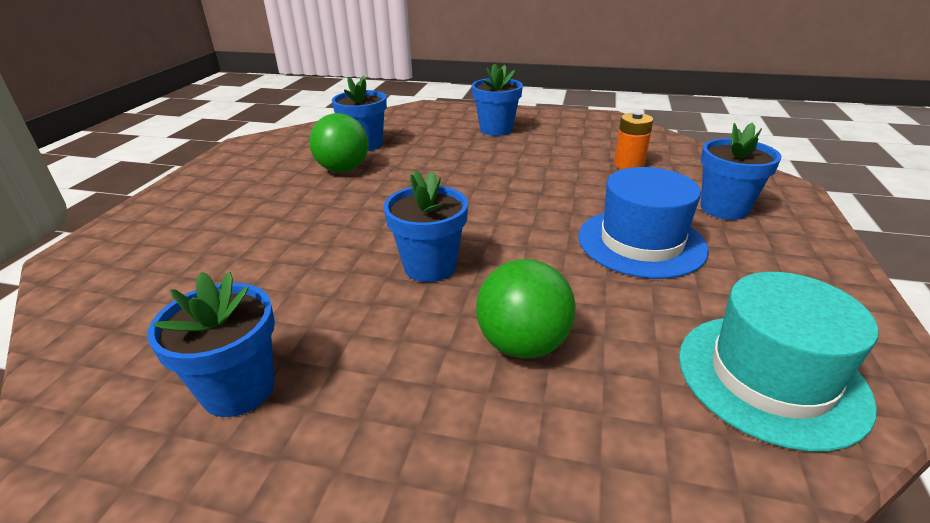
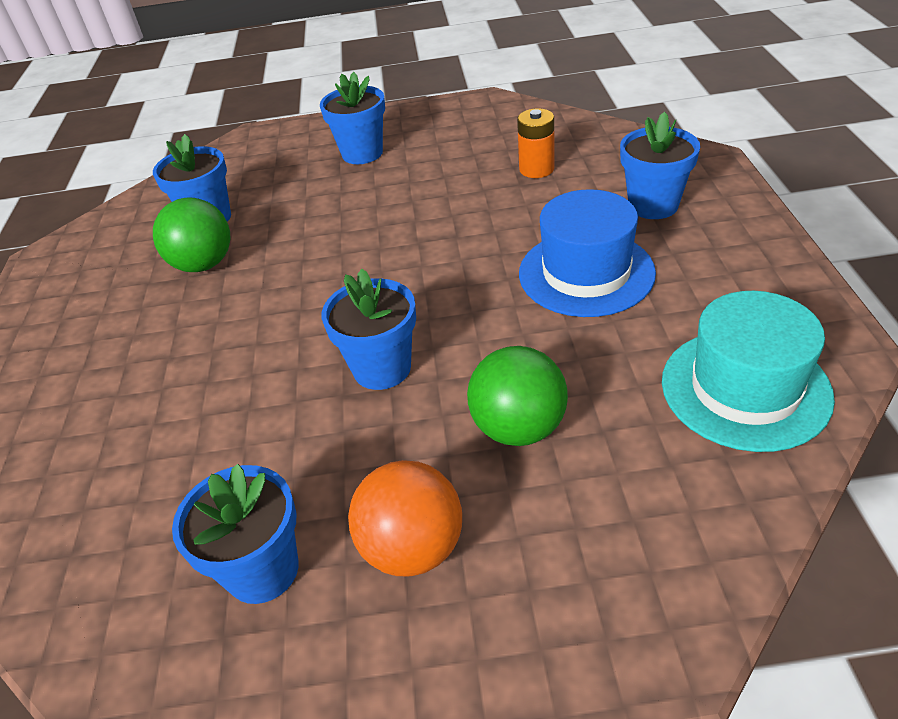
camera: 15 degrees left, 10 degrees up
(373, 415) = (413, 547): none -> orange ball

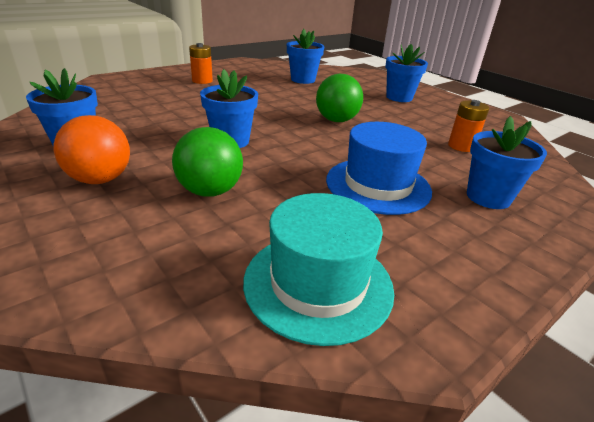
camera: 50 degrees right, 10 degrees down
(95, 341) = (202, 81): none -> orange battery
(204, 264) = (270, 86): green ball -> green ball (336, 120)

